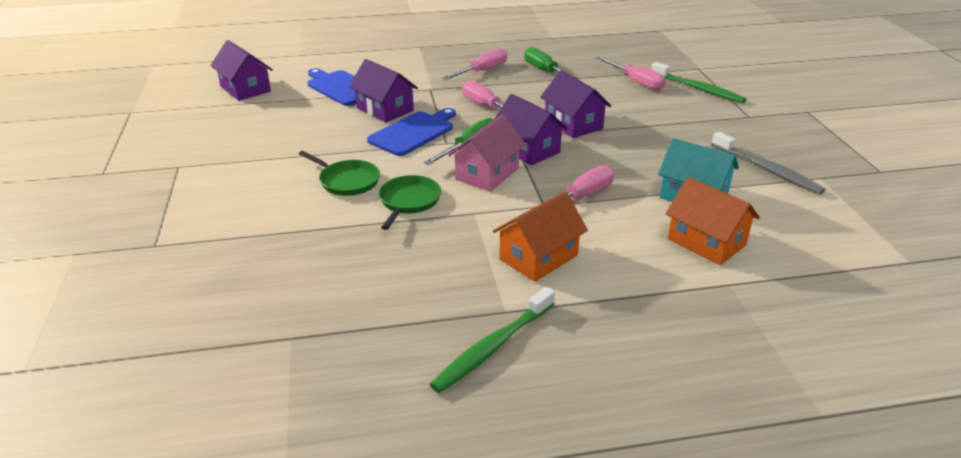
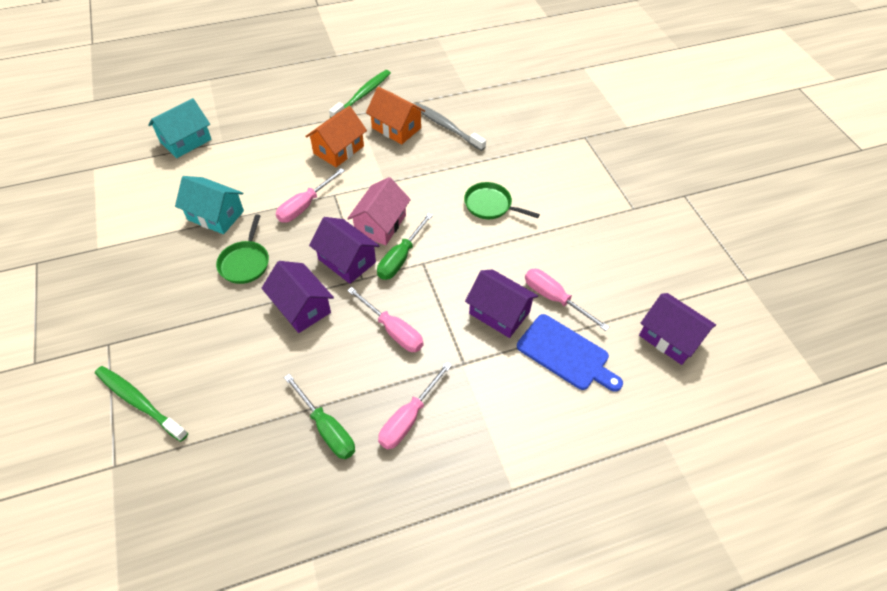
camera: 170 degrees right, 20 degrees up
(409, 201) = (435, 189): green pan -> green pan (245, 263)
(414, 132) = (457, 275): blue cutting board -> none
(636, 82) = (212, 412): pink screwdriver -> pink screwdriver (554, 299)
(706, 242) = (223, 172): orange house -> orange house (396, 128)
(767, 170) = (138, 254): grey toothbrush -> grey toothbrush (446, 127)
(791, 289) = (186, 141): none -> turquoise house

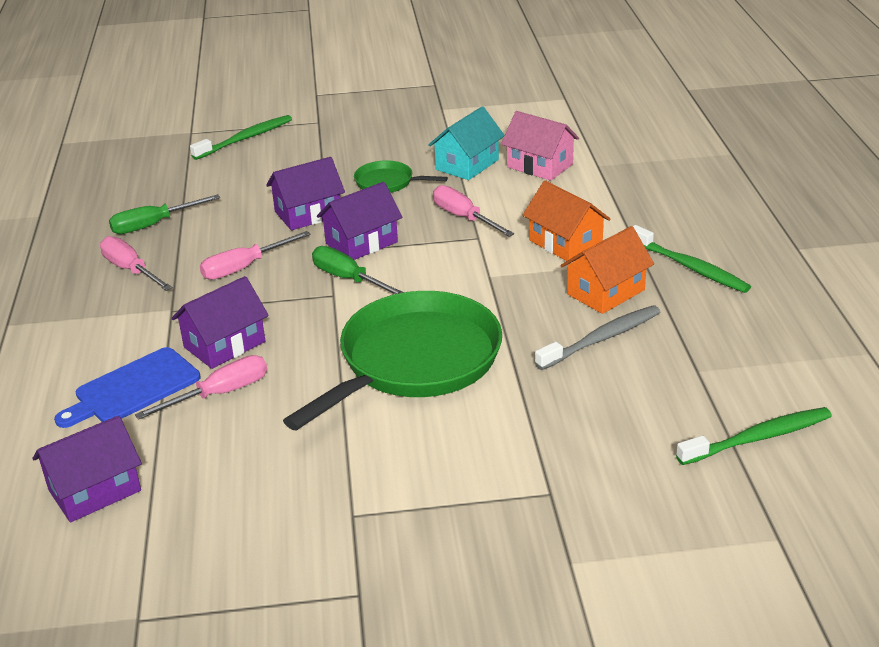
camera: 105 degrees right, 20 degrees down
(186, 141) = (602, 143): turquoise house -> none
(380, 224) = (411, 268): pink house -> pink house (539, 166)
(490, 205) = (415, 361): green pan -> green pan, size x2.20
(517, 72) = (758, 438): none -> green toothbrush

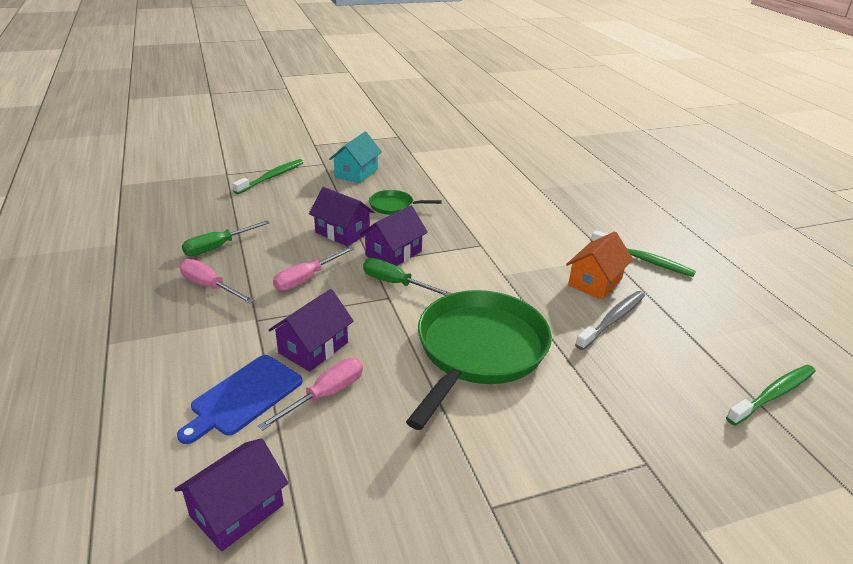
camera: 15 degrees left, 0 degrees up
(308, 214) = (342, 232): purple house -> purple house turned 75 degrees clockwise
(464, 218) = (463, 230): pink screwdriver -> none
(467, 165) = (447, 191): turquoise house -> turquoise house (356, 173)
(539, 166) = (499, 190): pink house -> none
(565, 243) = (546, 246): orange house -> none

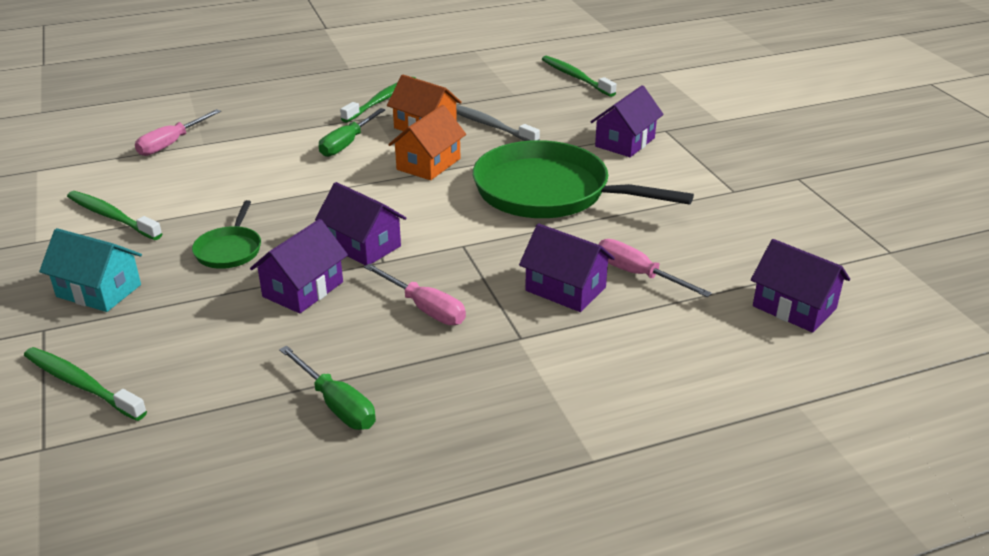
camera: 90 degrees left, 0 degrees up
(209, 286) = (448, 392): pink screwdriver -> pink screwdriver (171, 144)
(243, 397) = (657, 326): blue cutting board -> none
(396, 283) = (433, 241): green screwdriver -> green screwdriver (347, 144)
(437, 169) = (112, 217): none -> green toothbrush
(524, 283) = (428, 164): none -> orange house
(601, 420) = (625, 142): none -> purple house

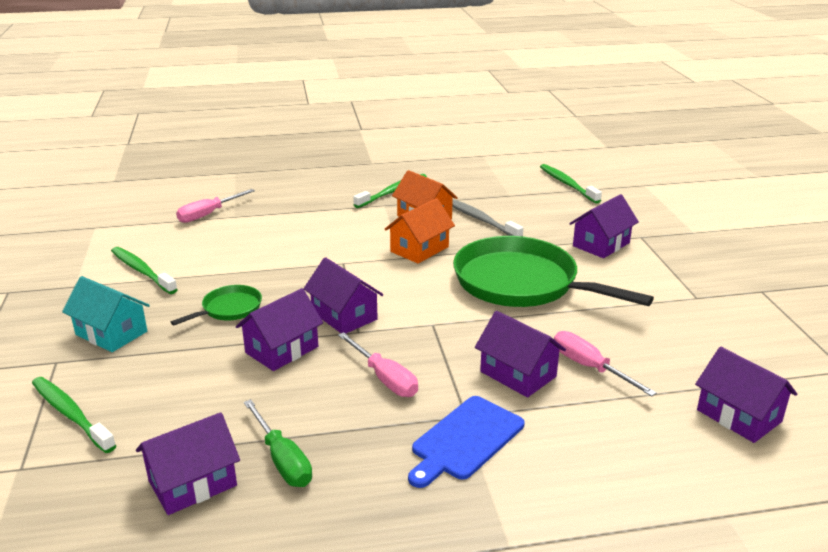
camera: 10 degrees right, 5 degrees down
(229, 250) = (229, 309): green pan -> green pan turned 150 degrees counterclockwise
(245, 440) = (192, 483): none -> purple house
(347, 144) = (353, 226): green screwdriver -> none
(525, 362) = (465, 440): none -> blue cutting board

